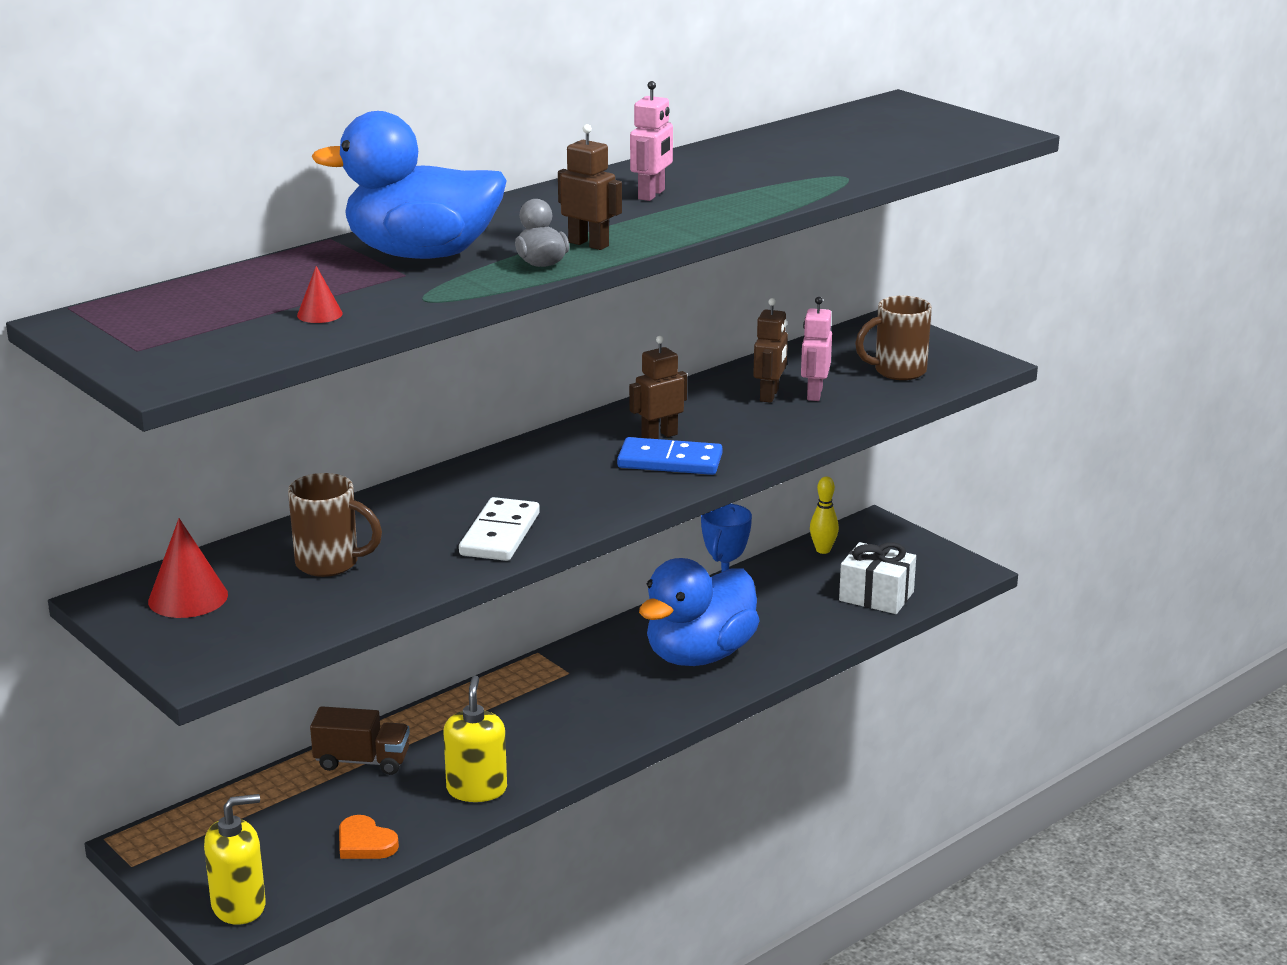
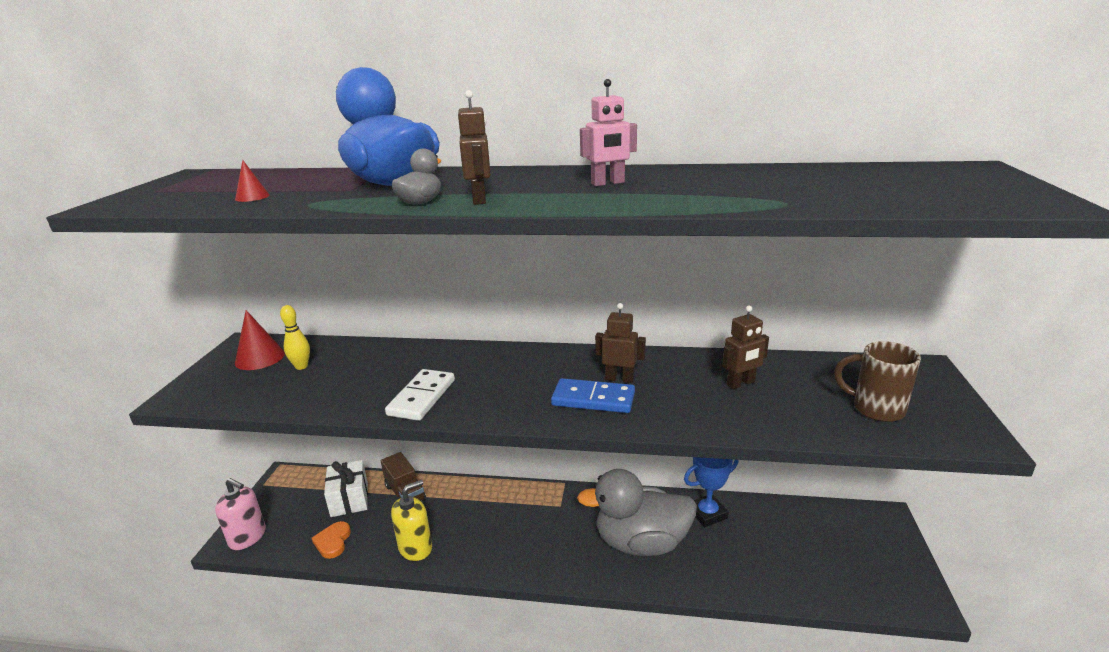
camera: 50 degrees right, 0 degrees up
(239, 906) = (248, 537): yellow soap dispenser -> pink soap dispenser
(330, 564) = (332, 371): brown mug -> none
(500, 534) = (422, 397): white domino -> white domino turned 45 degrees counterclockwise
(670, 461) = (593, 399): blue domino -> blue domino turned 45 degrees counterclockwise
(699, 655) = (641, 542): blue duck -> grey duck
(814, 394) = (776, 397): pink robot -> none
(823, 550) = (821, 516): yellow bowling pin -> yellow bowling pin (301, 366)
(876, 596) = (817, 576): white gift -> white gift (349, 499)

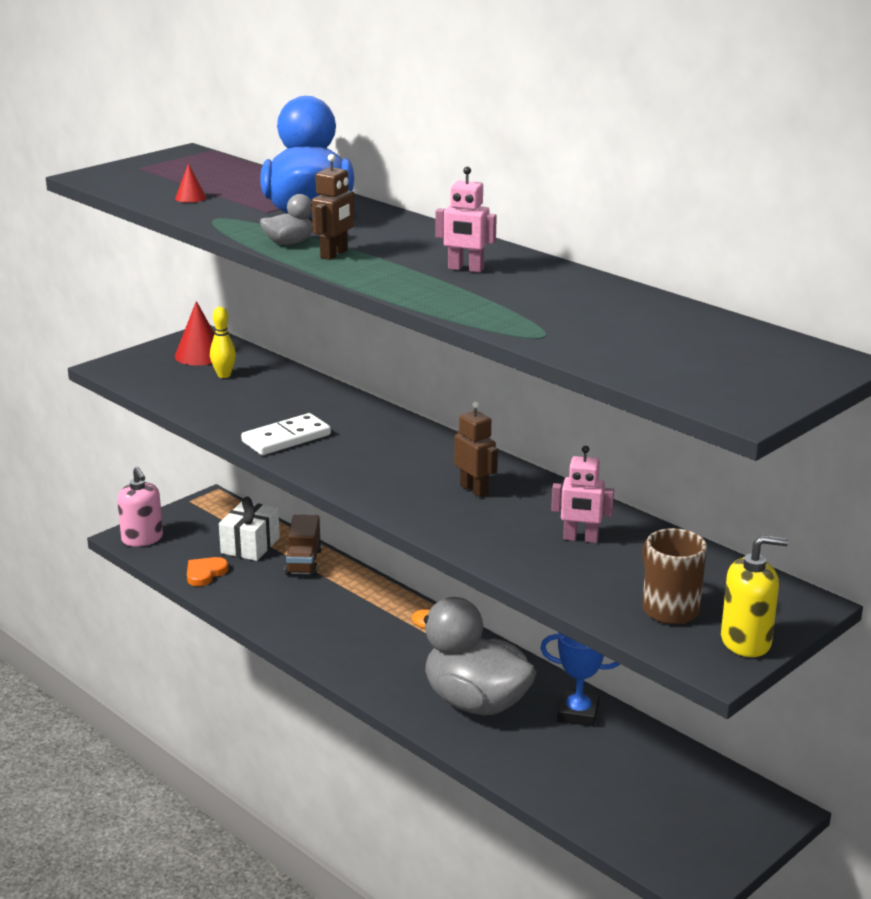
camera: 35 degrees right, 0 degrees up
(415, 548) = (267, 610): yellow soap dispenser -> yellow soap dispenser (746, 641)
(593, 399) = (423, 496): blue domino -> none
(741, 384) = (580, 539): brown robot -> pink robot

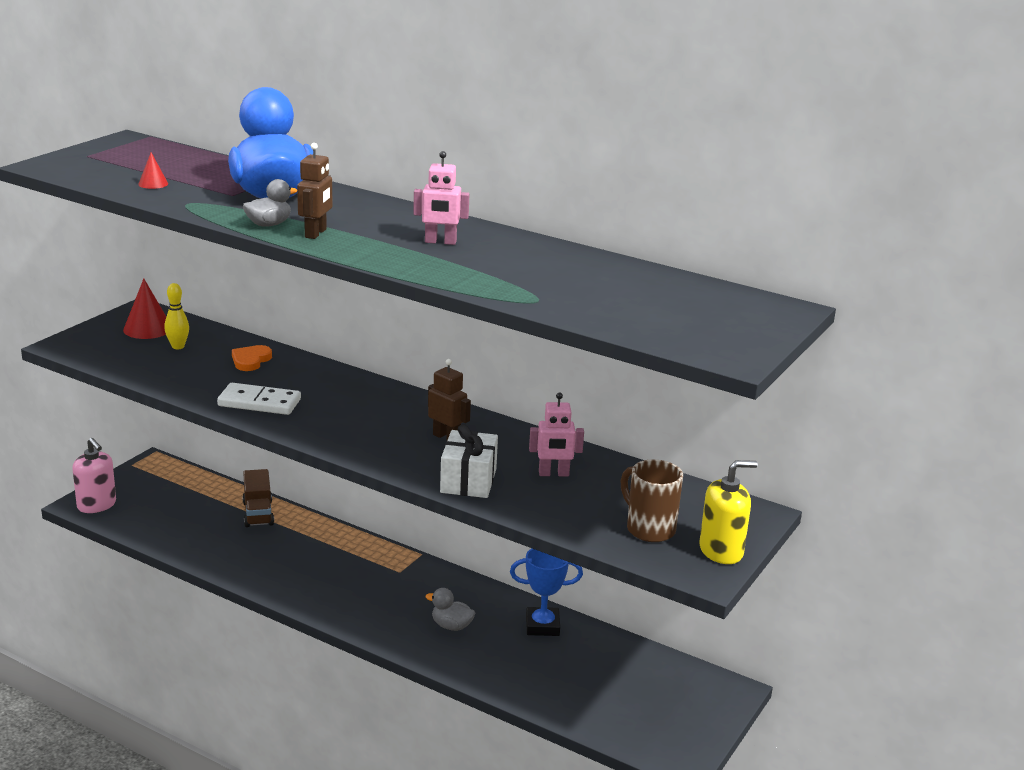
camera: 15 degrees left, 0 degrees up
(205, 573) = (168, 532): orange heart -> orange heart (251, 360)
(250, 545) = (203, 502): white gift -> white gift (468, 481)
(286, 438) = (259, 403): white domino -> white domino turned 60 degrees clockwise
(475, 702) = (451, 626): grey duck -> grey duck, size x0.42

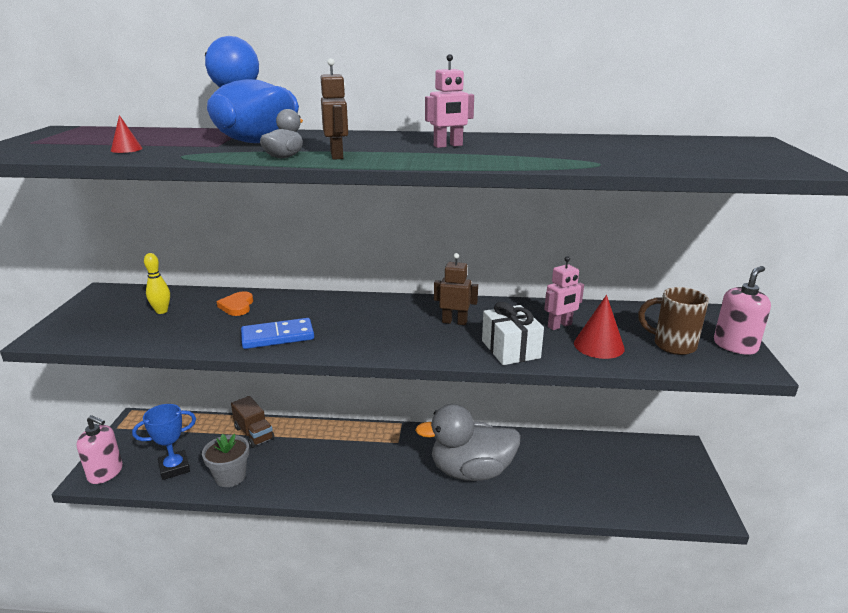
camera: 25 degrees left, 0 degrees up
(147, 328) = (120, 304): red cone -> red cone (599, 345)
(205, 547) = (230, 476): none -> grey flower pot
(259, 403) = (277, 337): white domino -> blue domino
(451, 626) = (471, 471): grey duck -> grey duck, size x2.37
(542, 626) = (529, 447): blue trophy -> blue trophy (174, 468)
(721, 551) = (735, 345): yellow soap dispenser -> pink soap dispenser

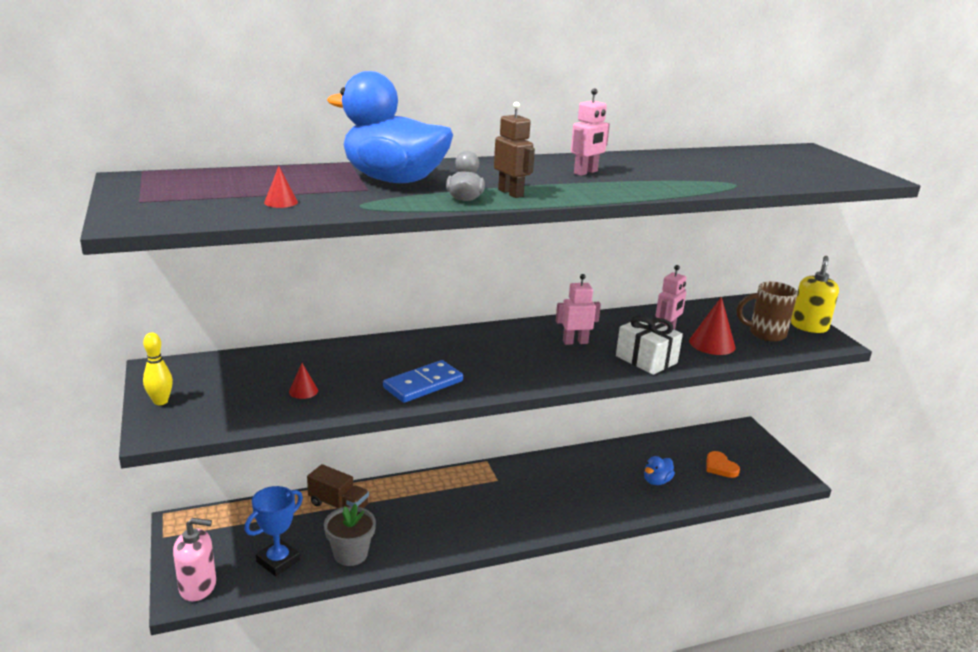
camera: 25 degrees left, 0 degrees up
(161, 311) = (262, 379): yellow bowling pin -> yellow bowling pin (160, 401)
(179, 325) = (303, 391): none -> red cone
(237, 306) = (342, 360): orange heart -> orange heart (720, 467)
(454, 322) = (575, 342): brown robot -> pink robot
(471, 471) = (585, 490): grey duck -> none
(549, 479) = (656, 481): none -> blue duck
(735, 345) = (809, 326): pink soap dispenser -> yellow soap dispenser

